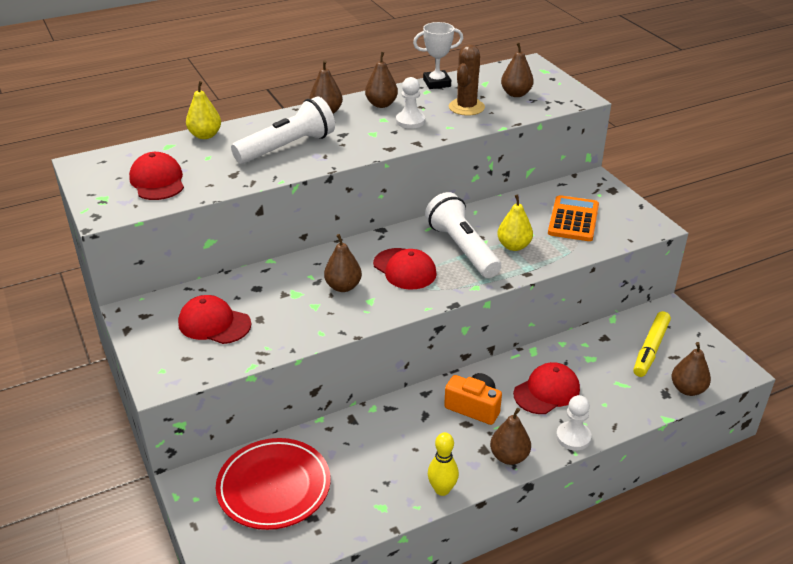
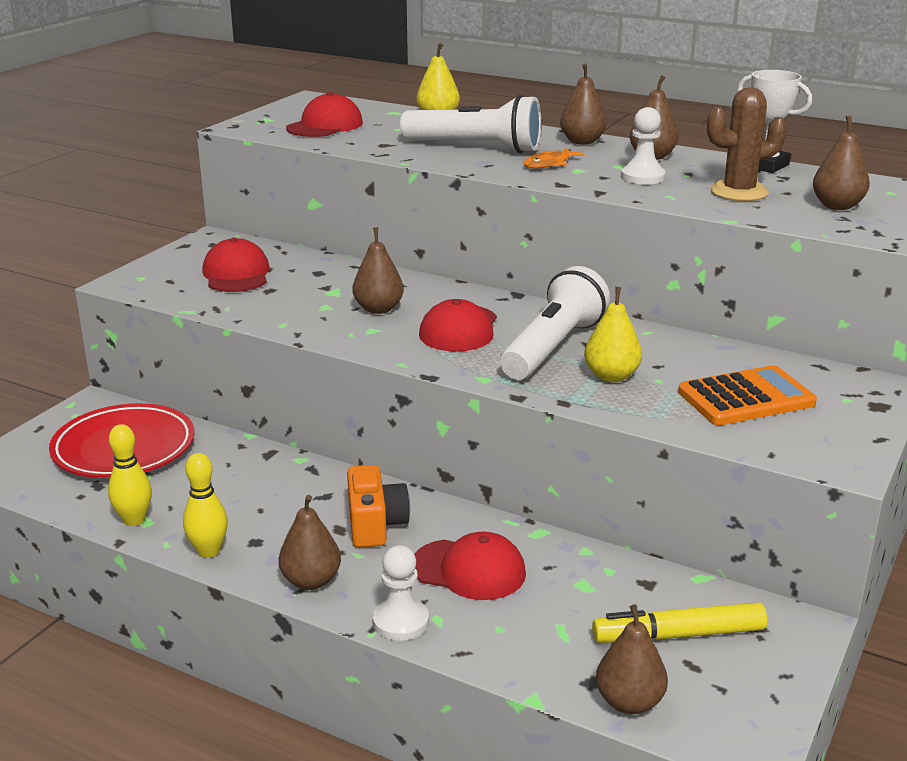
camera: 55 degrees right, 10 degrees down
(351, 137) = (549, 164): none -> orange fish
(375, 513) = (134, 520): none -> yellow bowling pin

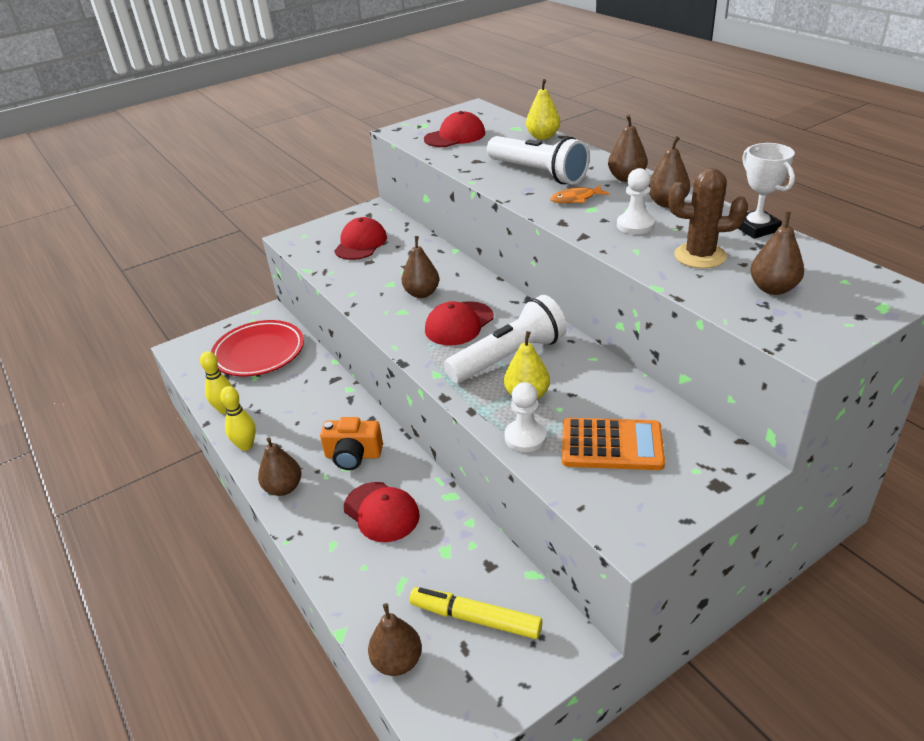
camera: 30 degrees right, 10 degrees up
(375, 524) = (353, 455): orange camera -> orange camera turned 75 degrees clockwise
(400, 622) = (309, 539): white pawn -> white pawn (525, 437)

